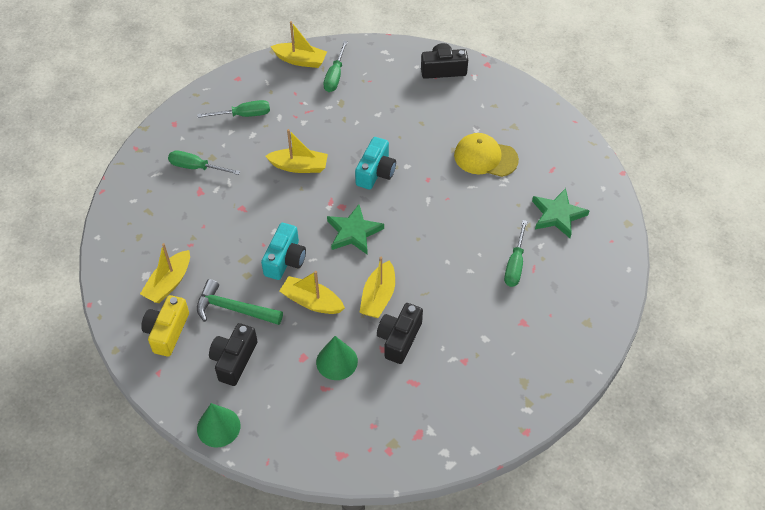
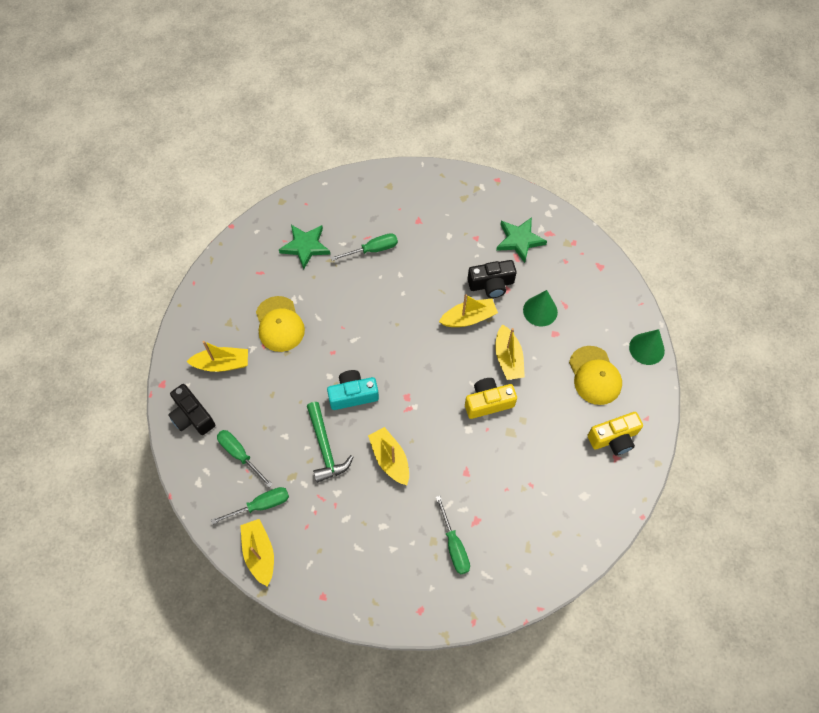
camera: 125 degrees left, 10 degrees up
(169, 283) = (576, 471): yellow boat -> yellow boat (222, 364)
(234, 309) = (557, 407): green hammer -> green hammer (325, 448)
(234, 360) = (594, 375): black camera -> yellow cap
(244, 115) = (365, 552): green screwdriver -> green screwdriver (240, 455)
(285, 260) = (488, 402): turquoise camera -> yellow camera
(353, 232) = (425, 371): green star -> green star (519, 240)

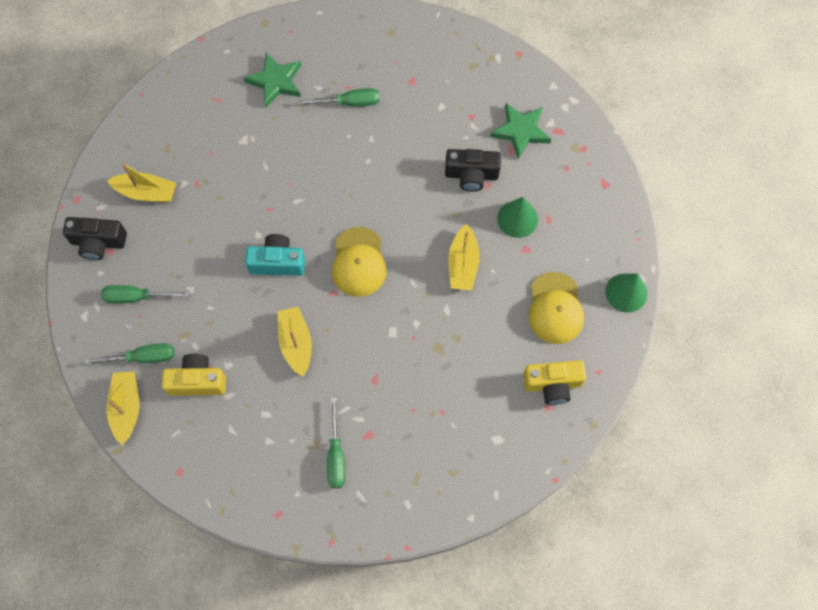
camera: 15 degrees right, 5 degrees up
(192, 416) = (98, 242): black camera -> black camera turned 60 degrees counterclockwise
(240, 455) = (136, 297): green screwdriver -> green screwdriver turned 60 degrees counterclockwise
(279, 324) = (221, 163): yellow cap -> yellow cap (358, 262)
(325, 448) = (230, 313): green hammer -> none
(468, 318) = (433, 207): yellow boat -> none
(488, 402) = (424, 308): yellow camera -> yellow camera (197, 381)

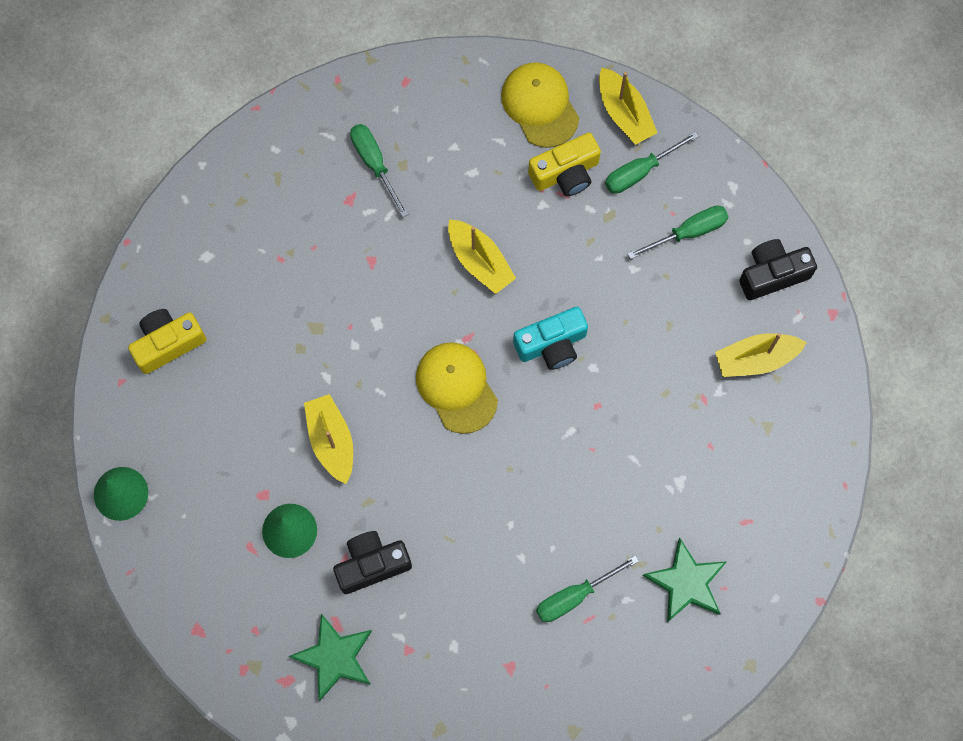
camera: 155 degrees right, 5 degrees up
(555, 308) = (199, 435): yellow cap -> yellow cap (540, 105)

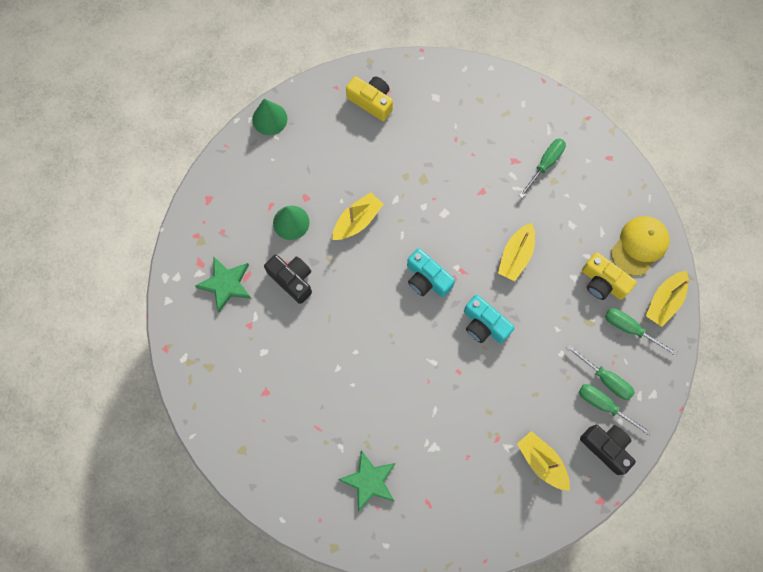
camera: 65 degrees right, 0 degrees up
(456, 387) = (427, 279): yellow cap -> turquoise camera
(574, 596) = (328, 412): green screwdriver -> green screwdriver (604, 405)

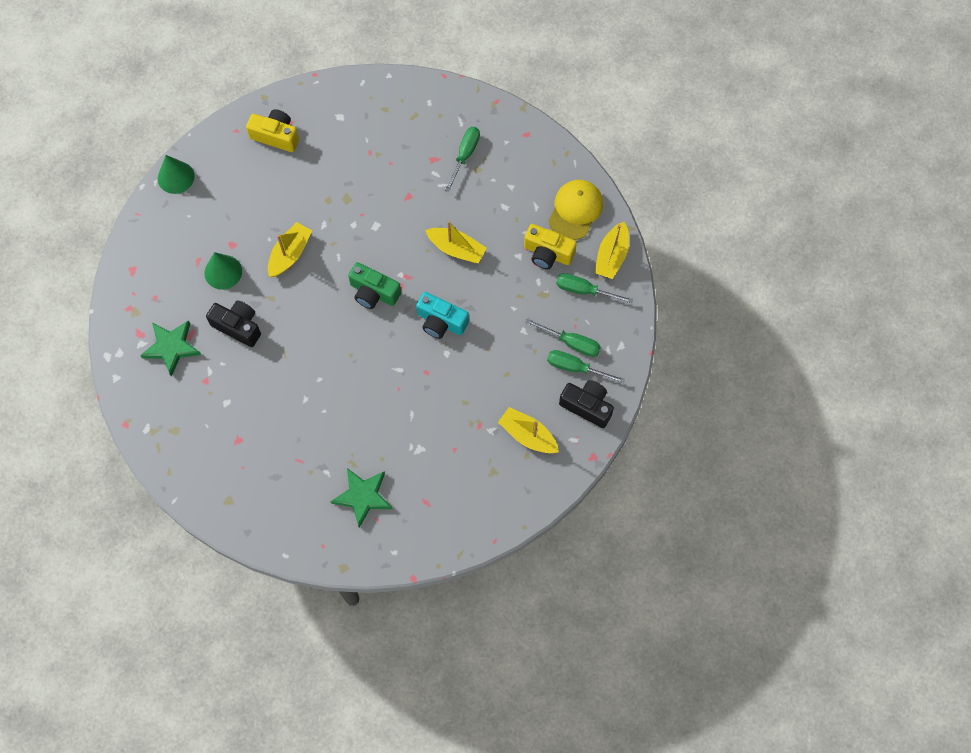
camera: 15 degrees left, 5 degrees down
(427, 279) = (373, 292): turquoise camera -> green camera
(516, 256) = (456, 249): yellow boat -> yellow boat turned 75 degrees counterclockwise

